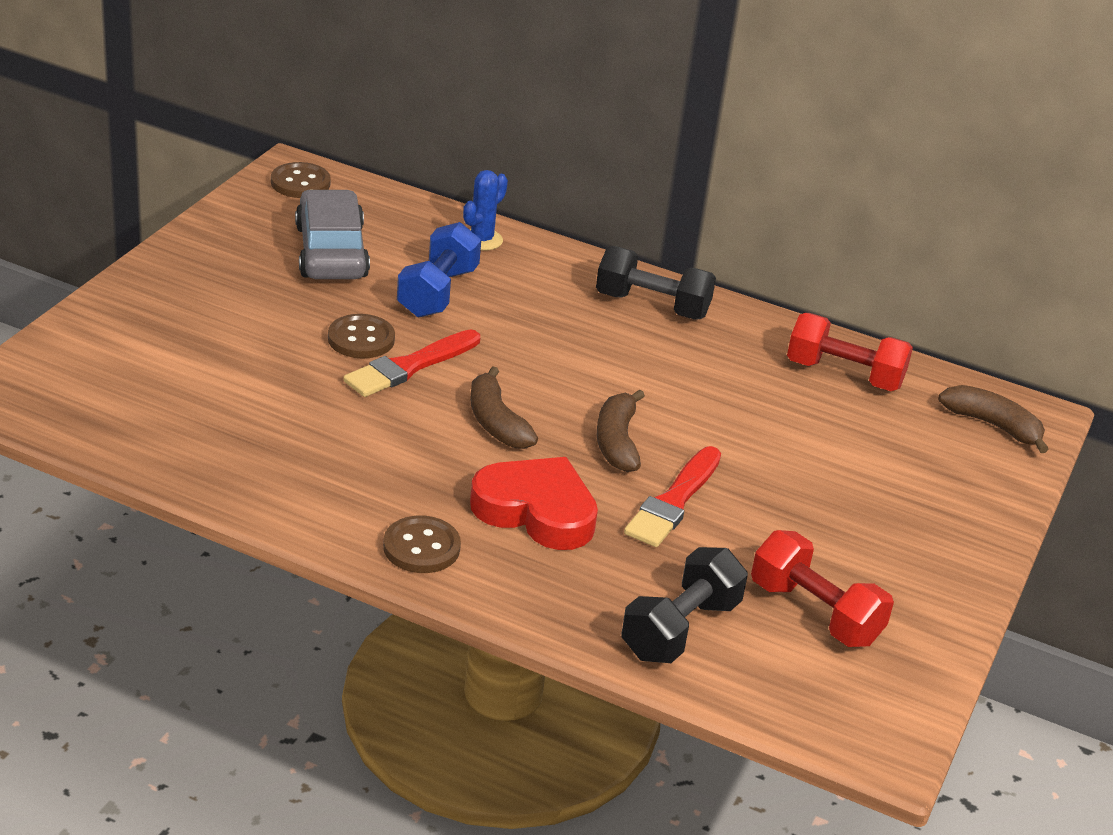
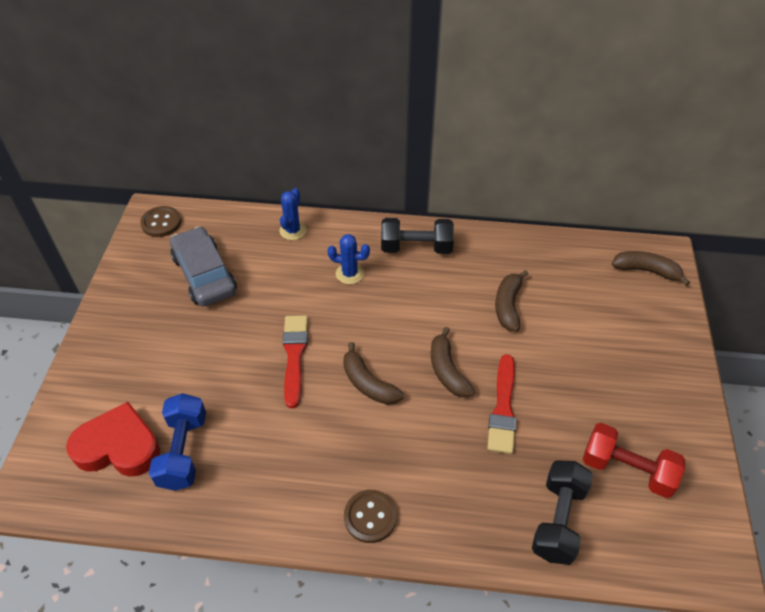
camera: 15 degrees left, 15 degrees up
(361, 339) = (254, 344): brown button -> none
(409, 366) = (294, 356): red brush -> red brush turned 150 degrees clockwise
(438, 292) = (285, 285): blue dumbbell -> blue dumbbell (183, 451)
(536, 511) = (426, 452): red heart -> red heart (118, 446)
(537, 306) = (349, 273): none -> blue cactus
(751, 402) = (508, 306): none -> brown banana
(844, 375) = (548, 262): red dumbbell -> none

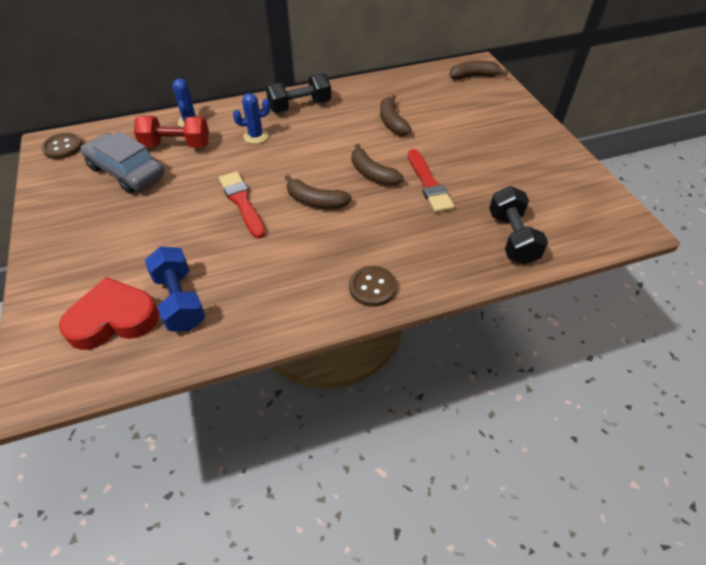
camera: 25 degrees left, 0 degrees up
(627, 469) = (537, 191): red dumbbell -> red dumbbell (176, 145)

